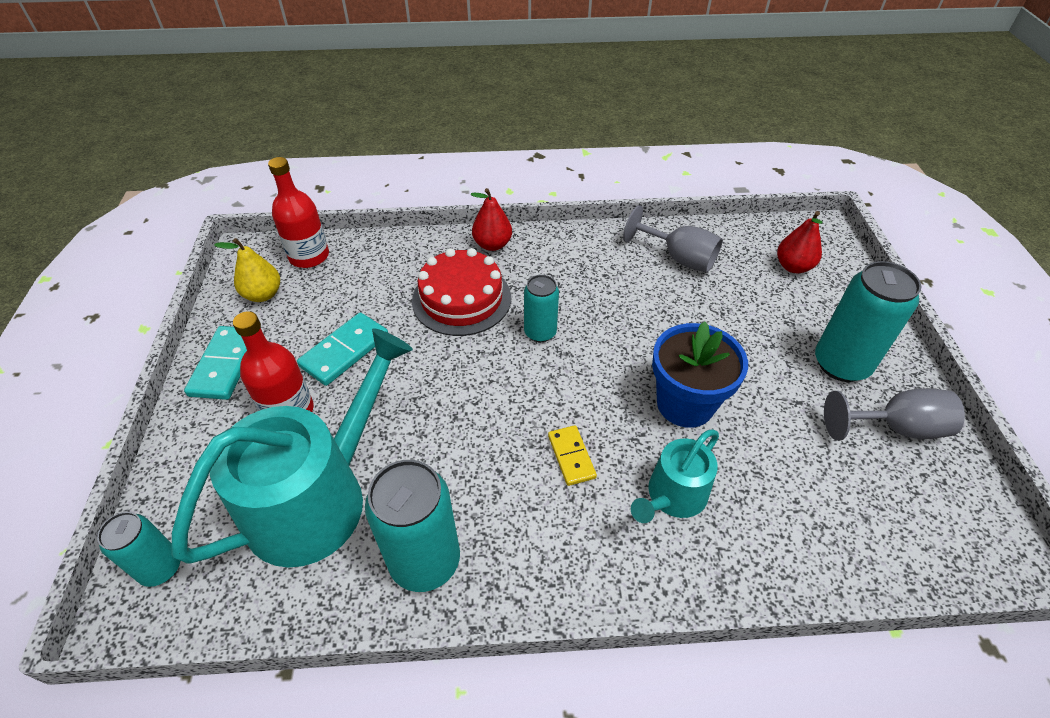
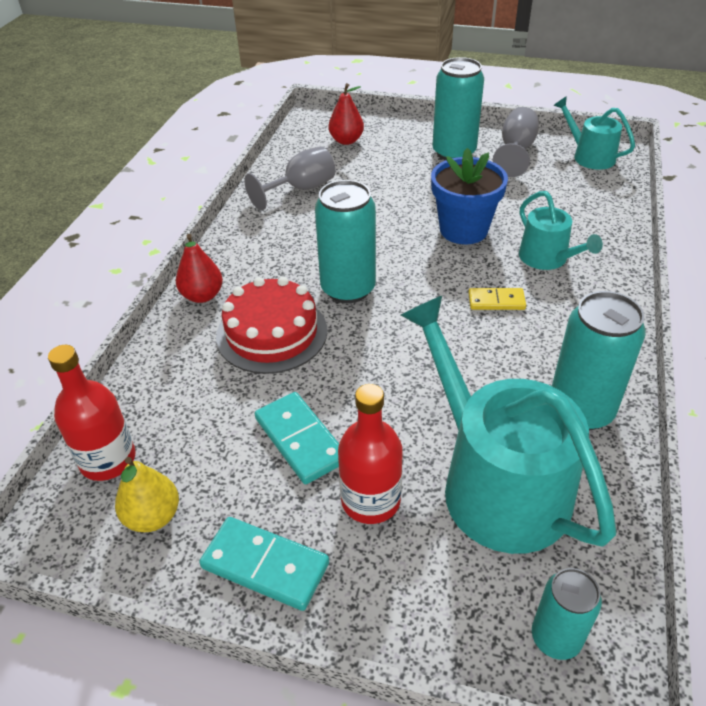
camera: 70 degrees left, 5 degrees down
(540, 332) = (348, 289): turquoise can -> turquoise can, size x1.68
(952, 520) = (589, 156): none -> turquoise watering can

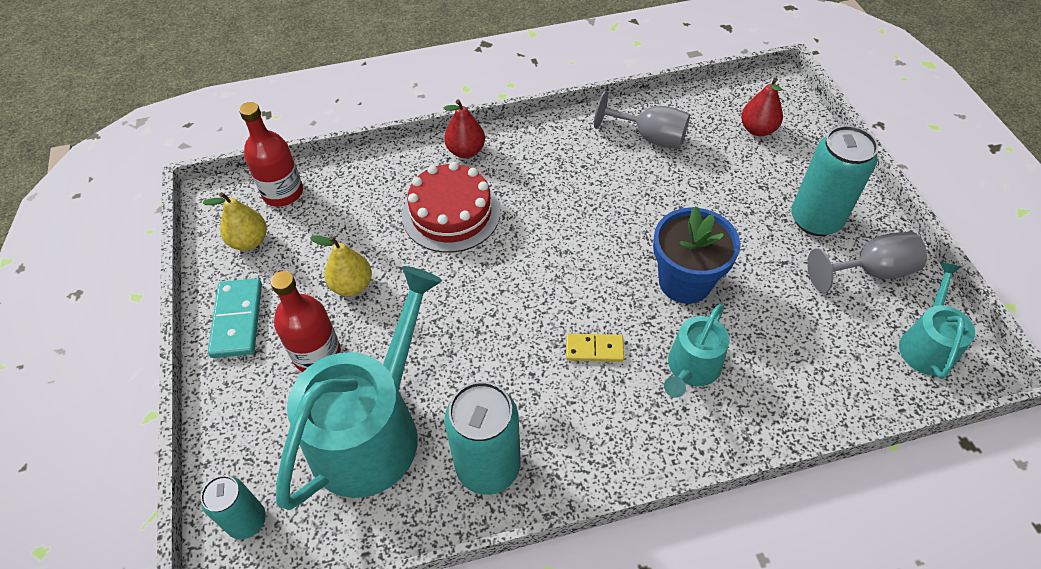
camera: 60 degrees right, 10 degrees up
(300, 440) = (352, 285): turquoise domino -> yellow pear
(348, 289) = (536, 235): turquoise can -> none
(496, 301) = (594, 349): yellow domino -> yellow domino turned 60 degrees counterclockwise

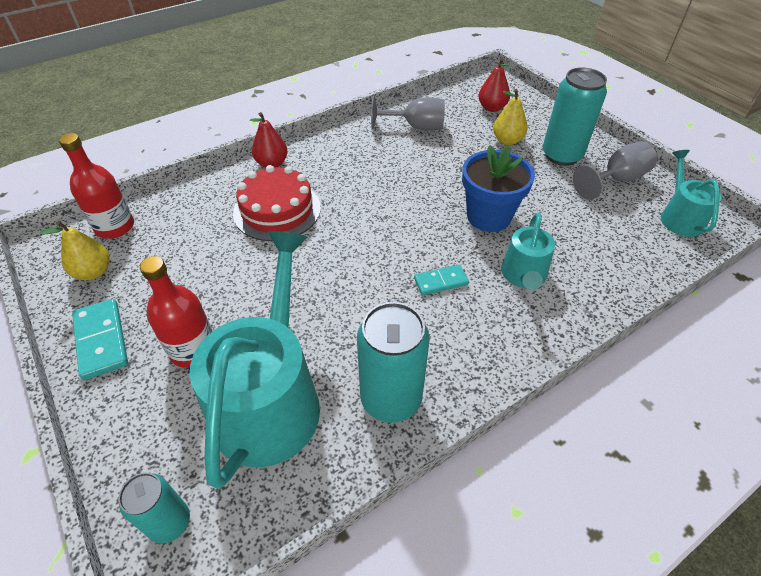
camera: 20 degrees left, 5 degrees down
(352, 285) = (207, 285): yellow pear -> yellow pear (507, 140)
(594, 349) = (440, 281): yellow domino -> turquoise domino

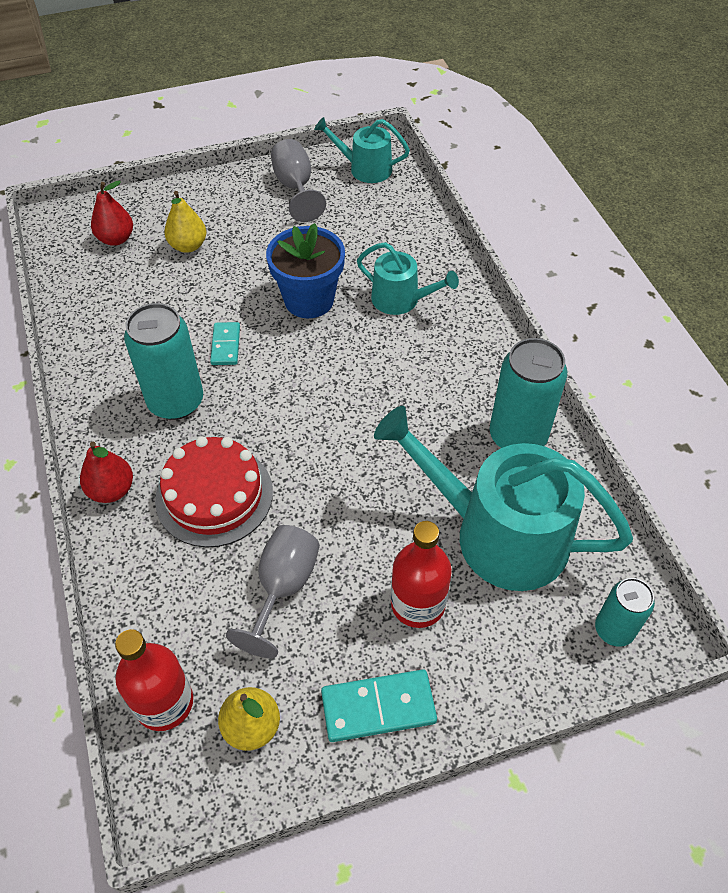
camera: 75 degrees left, 5 degrees up
(416, 127) = (114, 320): grey goblet -> grey goblet (283, 587)
(440, 281) = (388, 364): turquoise domino -> turquoise domino (225, 345)
(561, 155) = (238, 212): turquoise can -> turquoise can (176, 402)

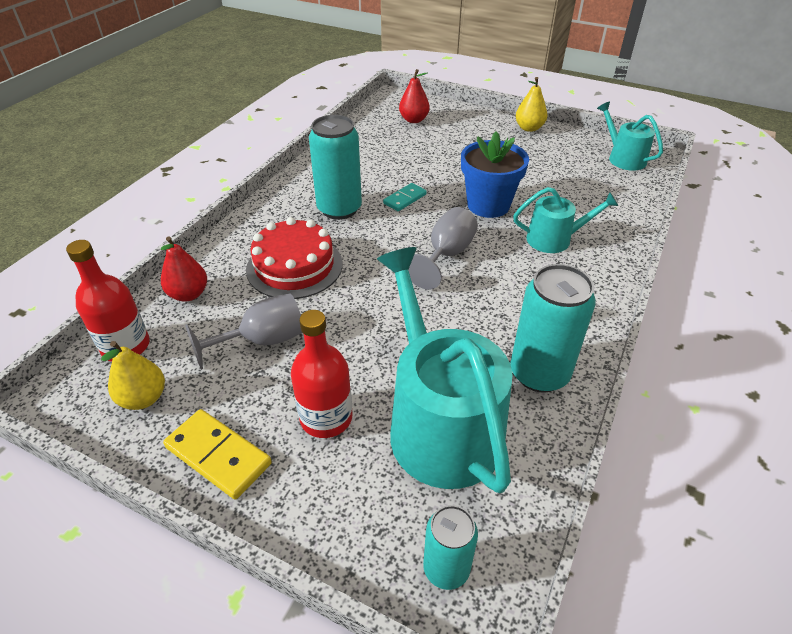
camera: 45 degrees right, 10 degrees down
(112, 490) = (249, 228): red pear -> red pear (188, 294)
(188, 246) = (450, 142): yellow pear -> yellow pear (529, 128)
(295, 188) = (558, 146): grey goblet -> grey goblet (446, 255)
(378, 707) = (218, 455): turquoise domino -> yellow domino
(401, 300) = (554, 239): turquoise watering can -> turquoise watering can turned 75 degrees counterclockwise

